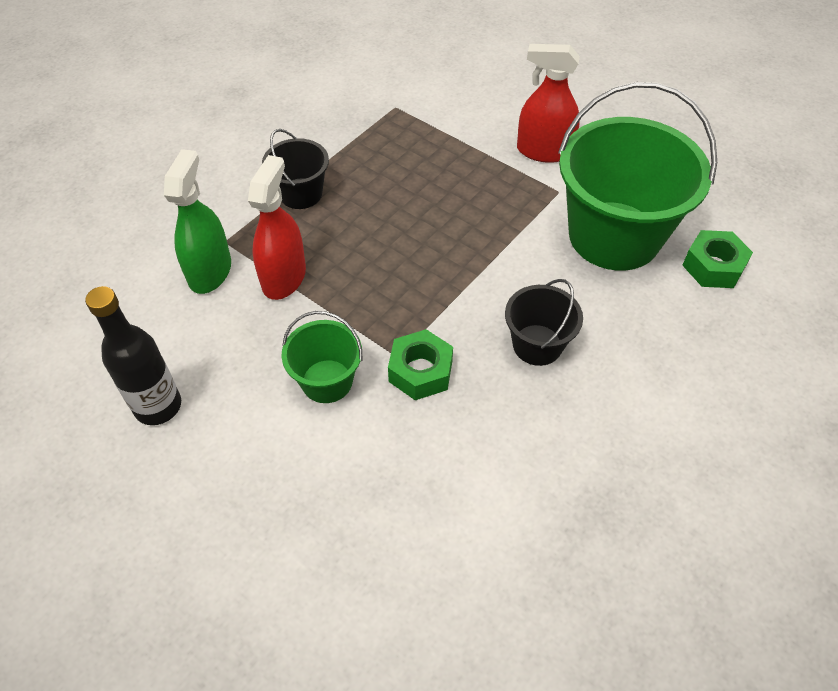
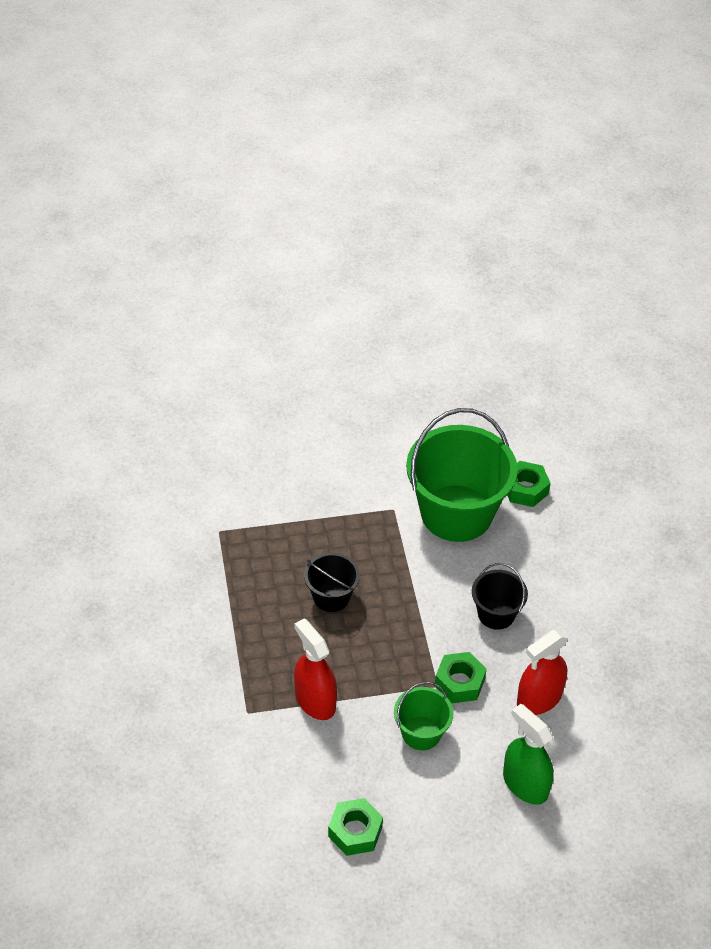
camera: 50 degrees left, 5 degrees down
(158, 406) = (355, 831): black bottle -> green nut
(210, 271) = (267, 737): green spray bottle -> green spray bottle (525, 784)
(301, 193) = (247, 642): black bucket -> black bucket (331, 597)
(544, 151) = (351, 488): red spray bottle -> red spray bottle (539, 699)

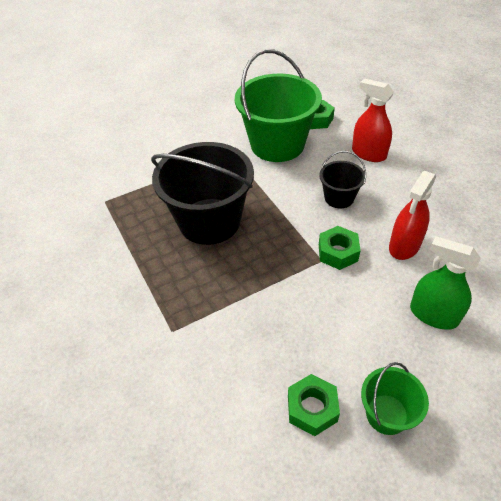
camera: 15 degrees left, 0 degrees up
(315, 701) = (227, 303): red spray bottle -> red spray bottle (368, 154)
(331, 597) = (209, 221): black bucket -> black bucket, size x2.04
(421, 733) = (327, 301): green bucket -> green bucket (386, 414)

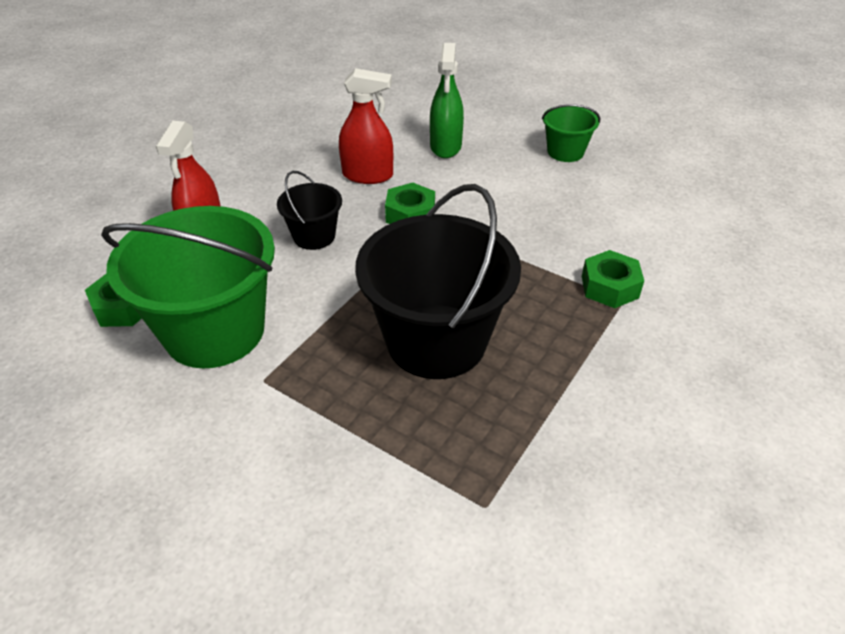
camera: 120 degrees left, 5 degrees down
(312, 408) = (601, 186): green nut -> green nut (610, 287)

